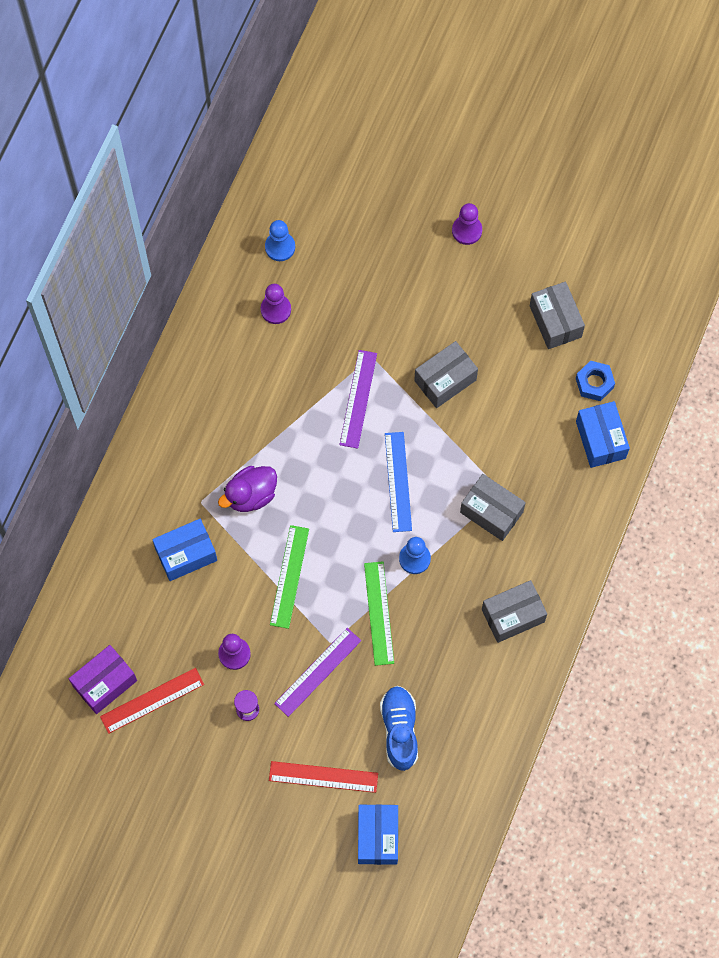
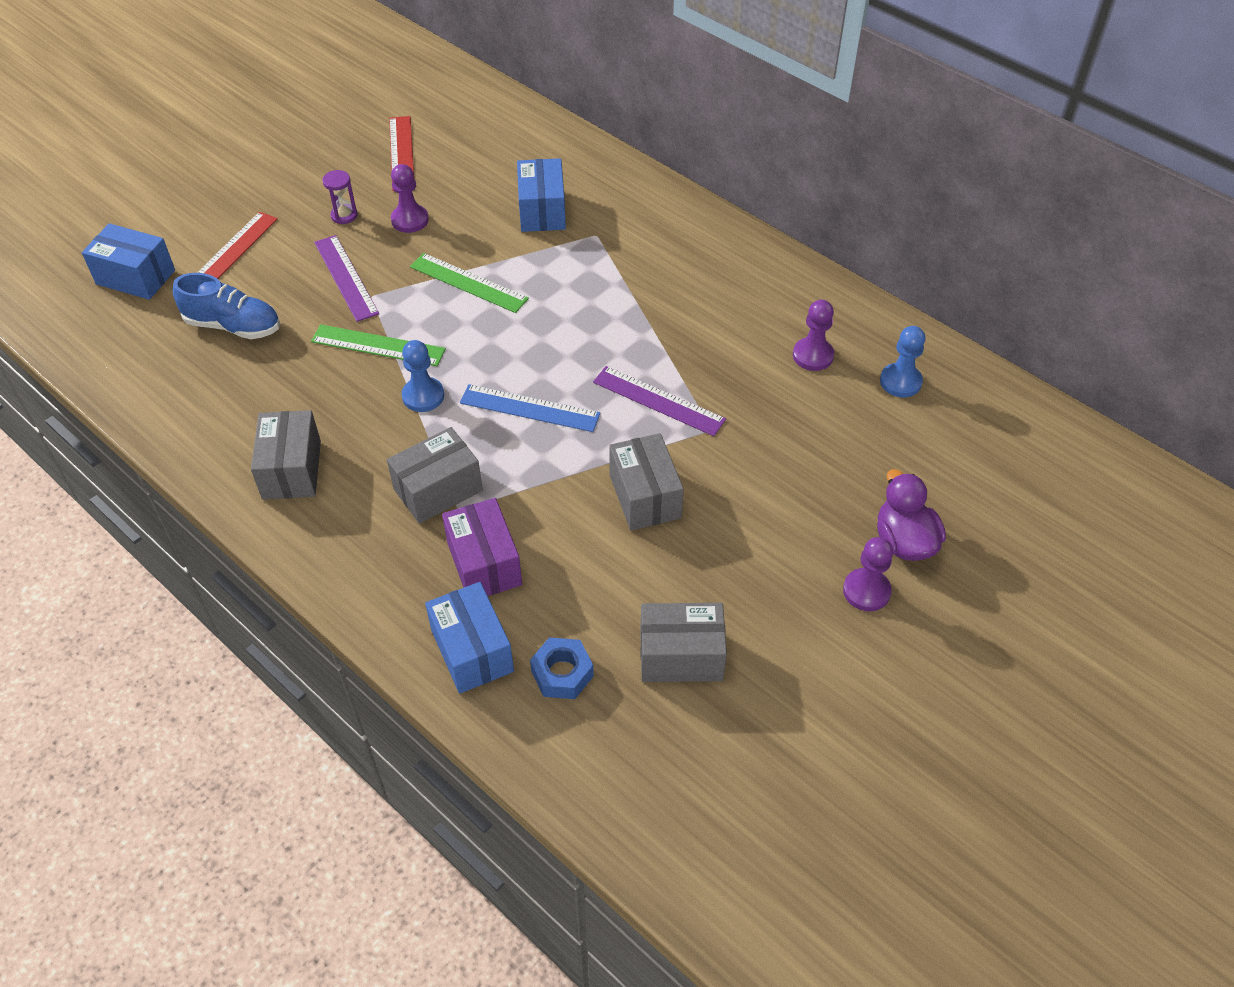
camera: 110 degrees right, 20 degrees down
(105, 683) = (441, 127): purple box -> purple box (484, 564)
(251, 495) = (583, 276): purple duck -> purple duck (904, 541)
(600, 440) = (472, 651): blue box -> blue box turned 60 degrees clockwise

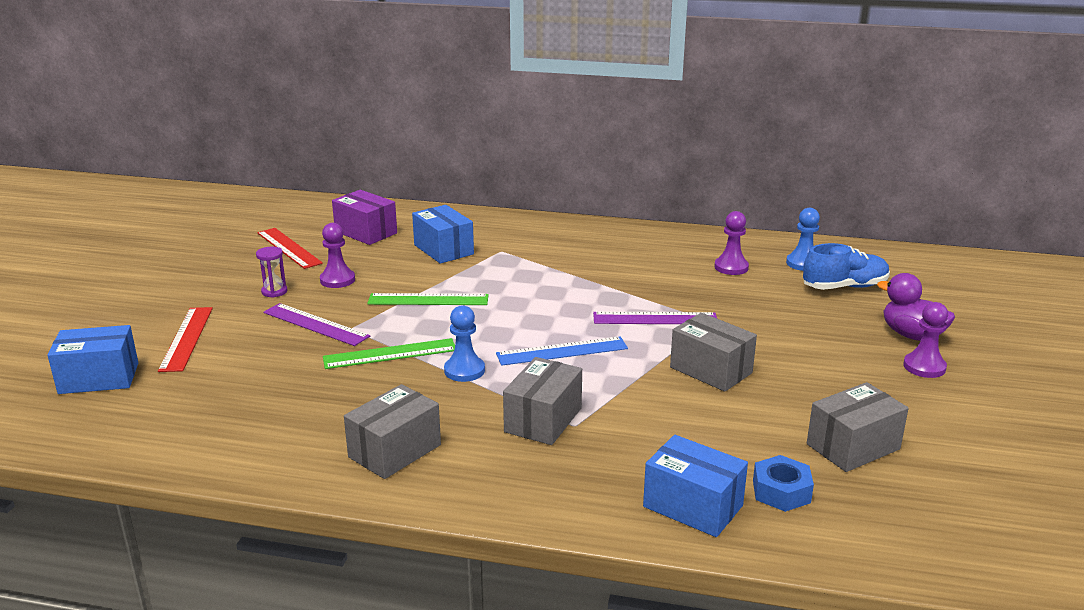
camera: 30 degrees left, 25 degrees down
(233, 326) = (236, 380): blue shoe -> blue shoe (844, 287)
(291, 469) = (394, 451): grey box -> grey box turned 75 degrees clockwise
(484, 564) = (636, 450): purple box -> purple box (366, 232)

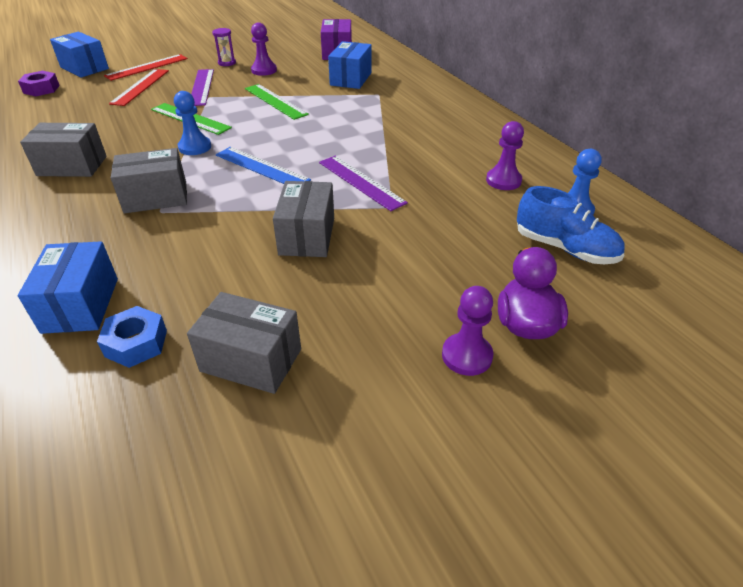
camera: 50 degrees right, 15 degrees up
(113, 424) = (41, 89): none -> purple nut
(288, 248) = (284, 45): red ruler -> red ruler (140, 87)

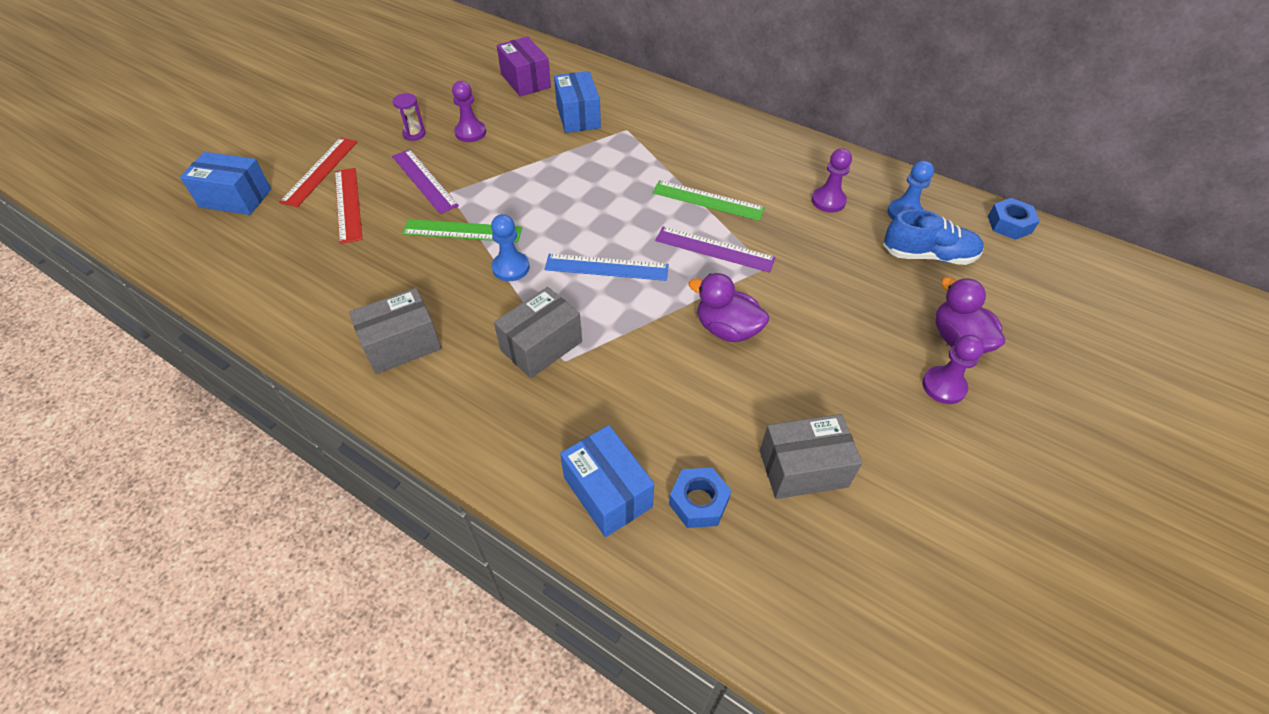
camera: 30 degrees left, 10 degrees up
(41, 89) = (219, 251): purple nut -> none
(275, 101) = (530, 174): green ruler -> green ruler (708, 200)
(307, 236) = (726, 329): grey box -> purple duck
(690, 253) = (1009, 224): none -> blue nut

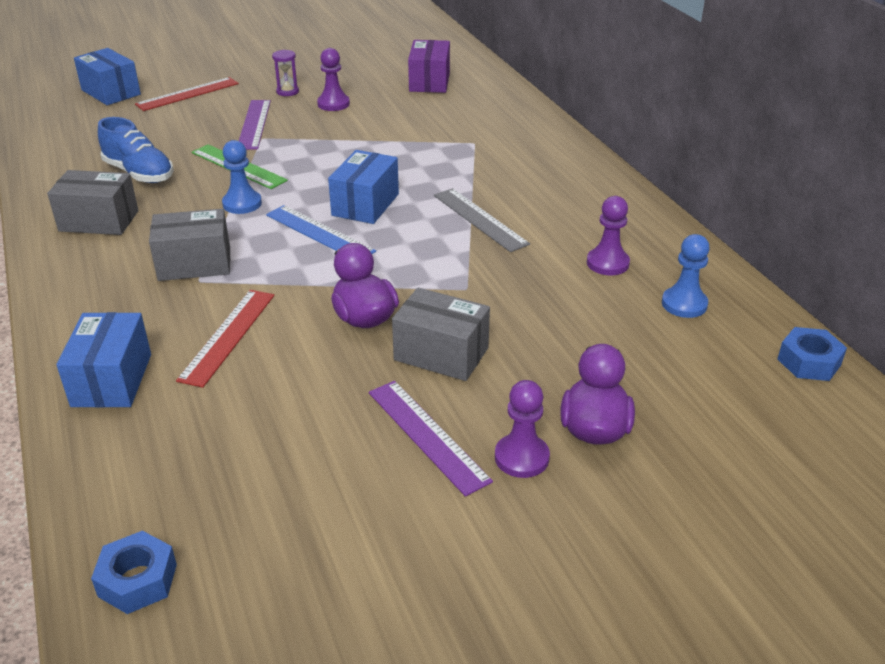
camera: 35 degrees right, 15 degrees down
(348, 204) = (179, 121): red ruler -> red ruler (228, 336)
(578, 116) = (442, 120): blue box -> blue box (365, 204)
(698, 502) = (170, 423): blue nut -> blue nut (138, 580)
(708, 200) = (480, 219): green ruler -> grey ruler
(714, 249) = (435, 257): purple ruler -> purple ruler (427, 435)
(803, 468) = (290, 447): grey box -> grey box (441, 354)
(928, 255) = (661, 348): blue shoe -> blue shoe (139, 173)

